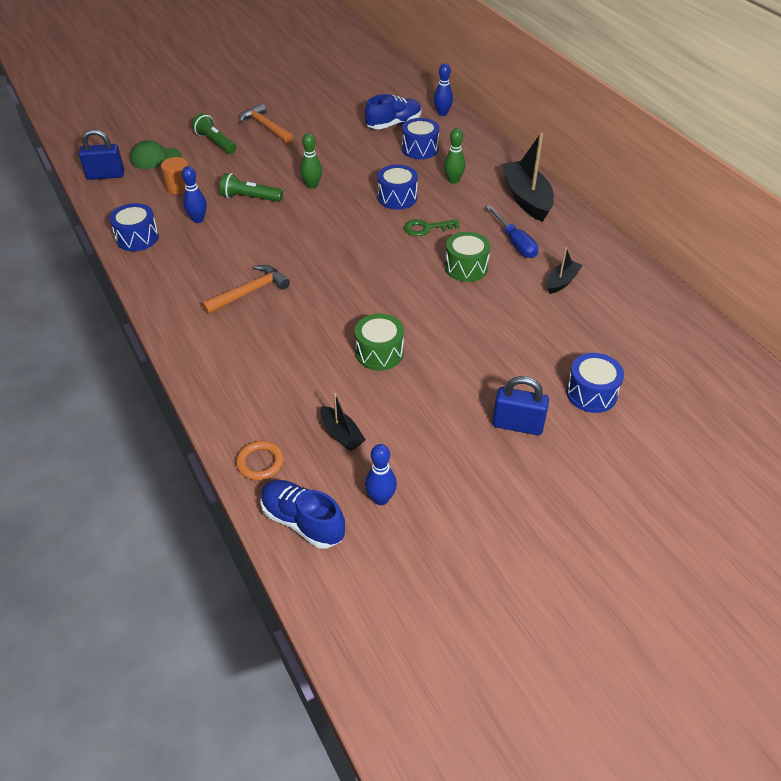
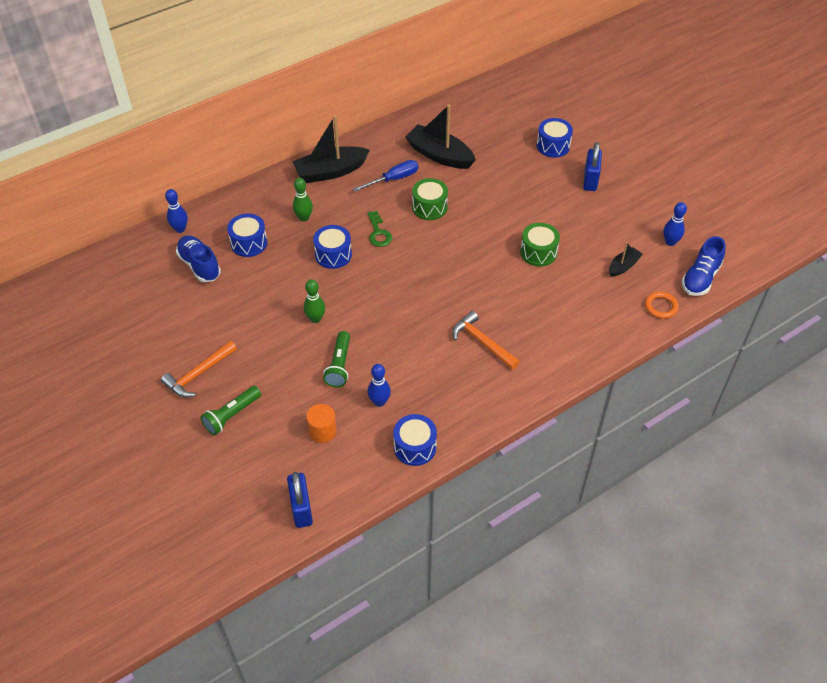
camera: 95 degrees left, 5 degrees up
(155, 158) = (265, 467): green cap -> none
(561, 282) = (439, 155): black boat -> black boat, size x1.90

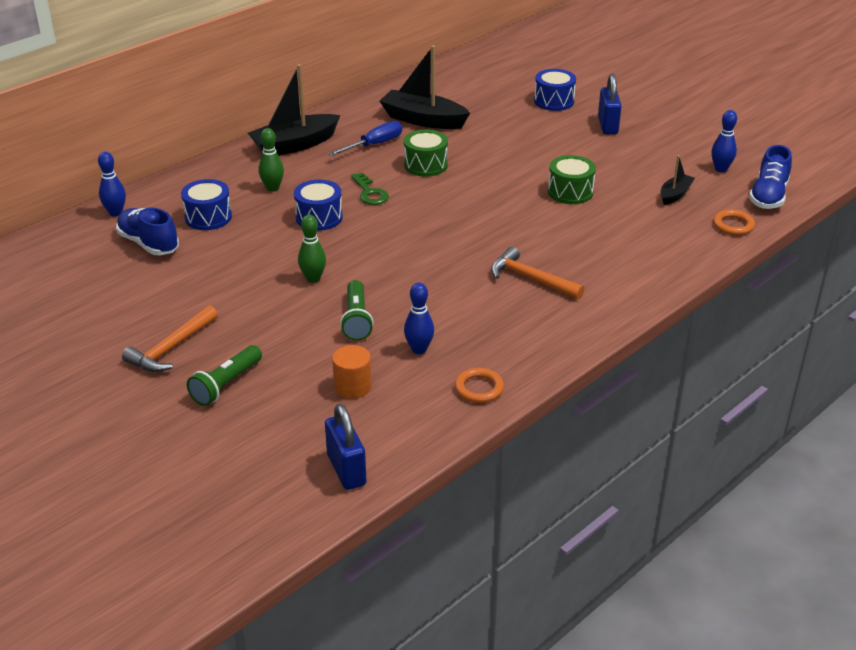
camera: 10 degrees left, 15 degrees down
(415, 447) = (479, 388): blue drum -> orange ring

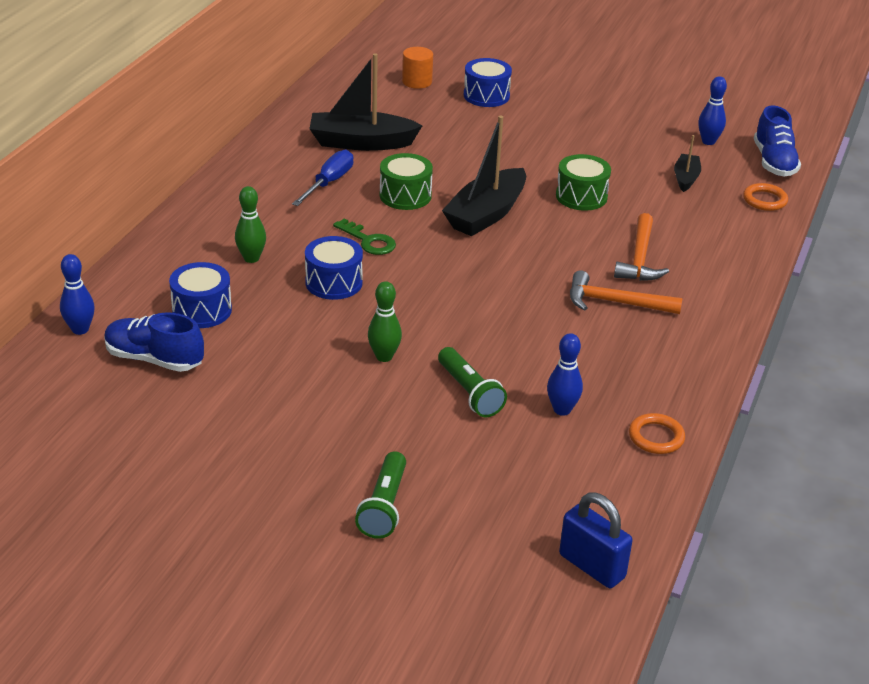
camera: 25 degrees left, 0 degrees up
(171, 348) = (285, 480): orange hammer -> orange hammer (640, 258)
(294, 145) = (236, 200): black boat -> black boat (486, 214)
(352, 386) = (525, 470): orange cylinder -> orange cylinder (417, 81)
(607, 126) = (563, 114): blue padlock -> none

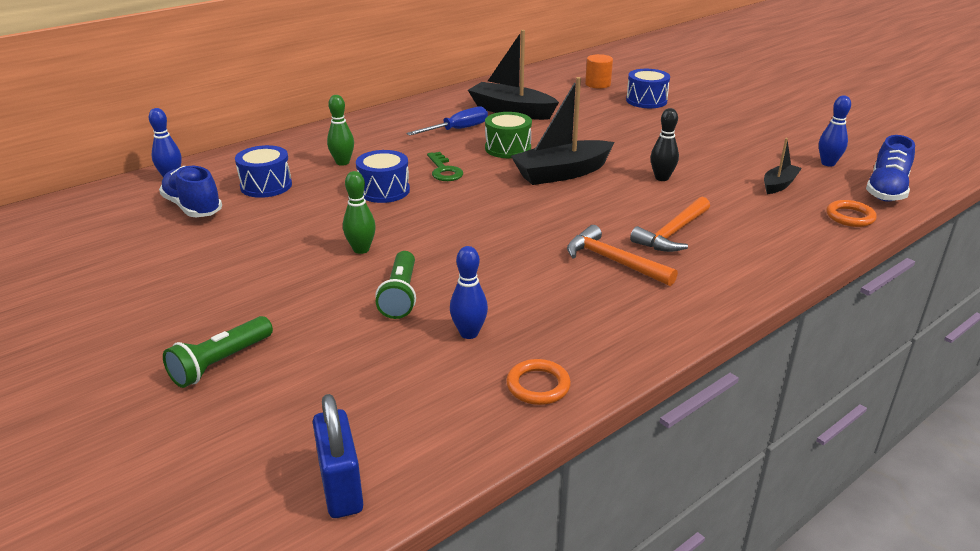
camera: 30 degrees right, 5 degrees down
(581, 196) = (662, 178): green drum -> black bowling pin

